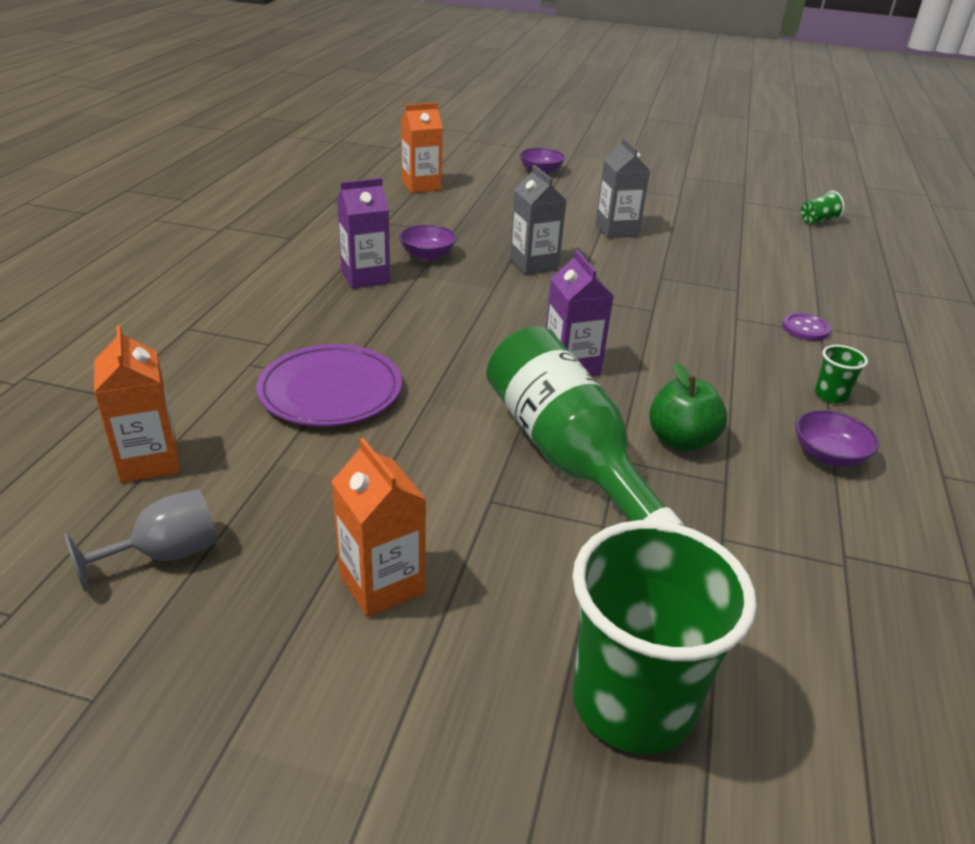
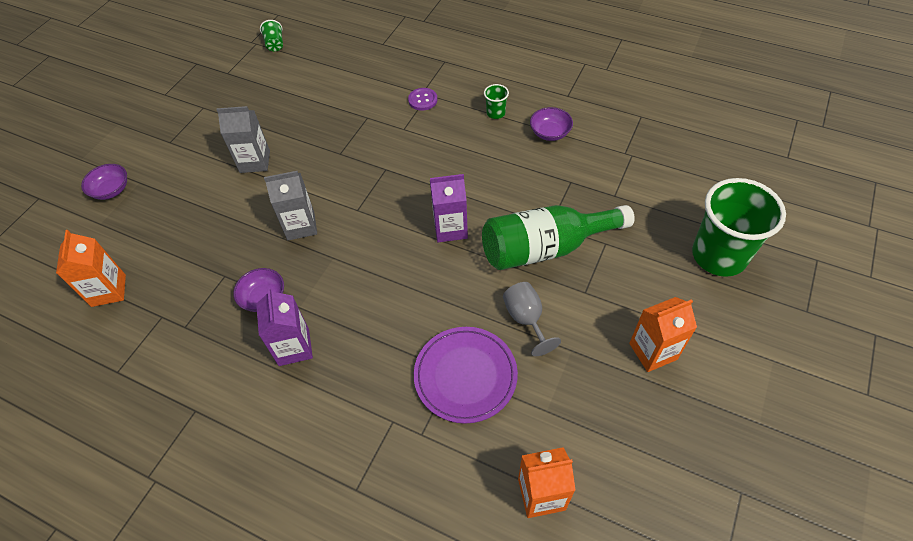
camera: 75 degrees left, 20 degrees up
(165, 554) = (634, 469): grey goblet -> grey goblet (526, 319)
(681, 440) = (534, 191): green apple -> none

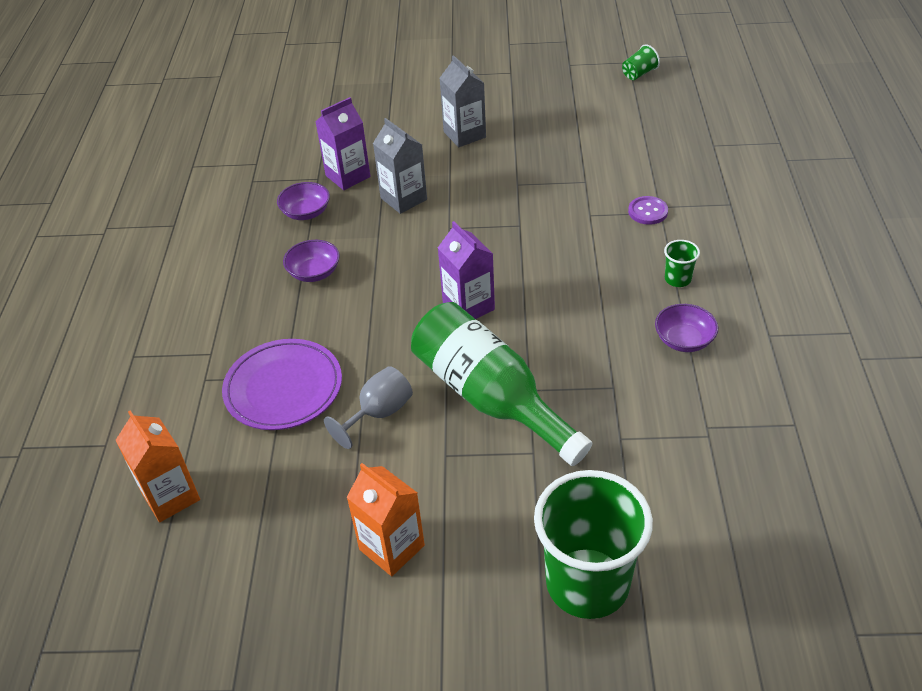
camera: 65 degrees right, 10 degrees down
(108, 290) = (267, 123): orange carton -> none
(111, 190) = (373, 72): purple bowl -> purple bowl (314, 272)
(294, 347) = (261, 255): purple carton -> purple carton (348, 176)

